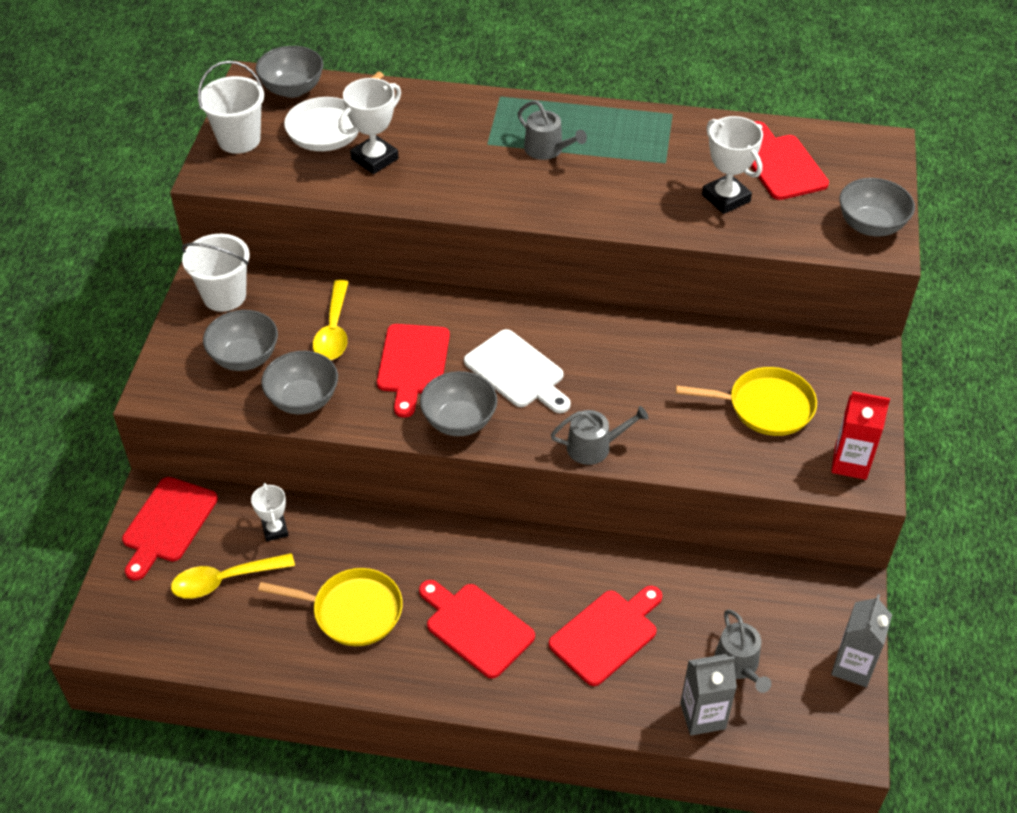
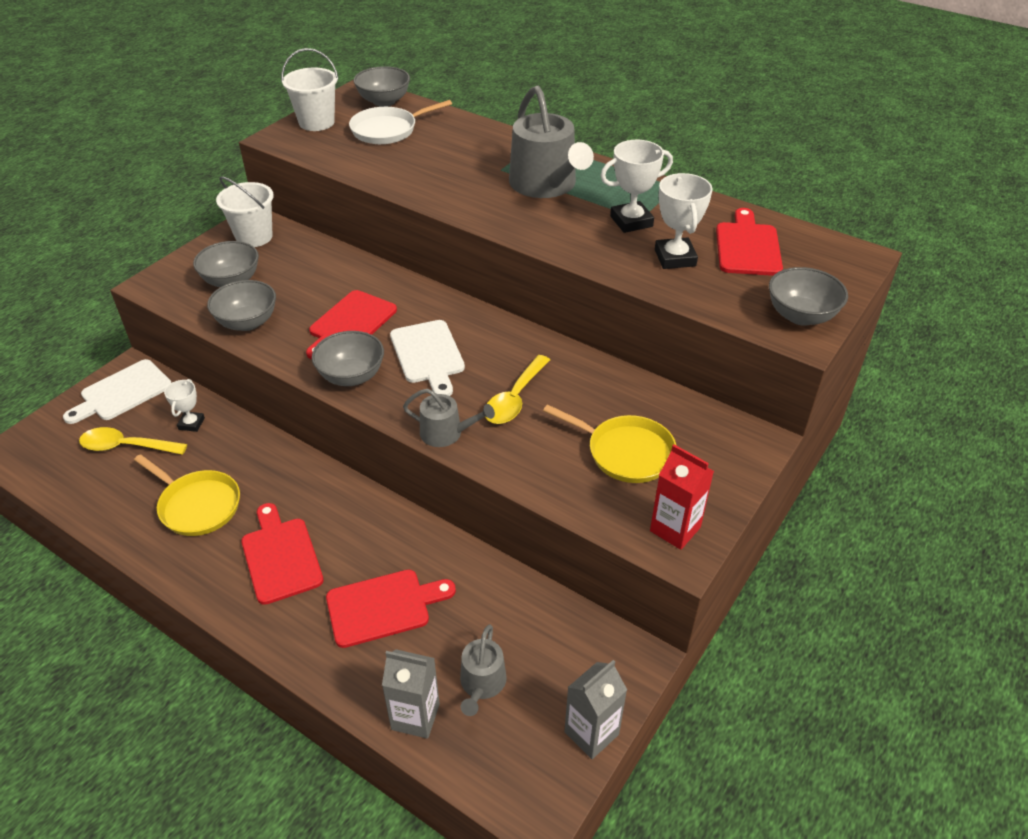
camera: 25 degrees right, 5 degrees down
(168, 524) = (122, 392): red cutting board -> white cutting board
(334, 330) = (311, 282): yellow spoon -> yellow spoon (515, 399)
(374, 159) = (403, 158): white trophy -> white trophy (631, 221)
(547, 149) = (546, 185): grey watering can -> grey watering can, size x1.92

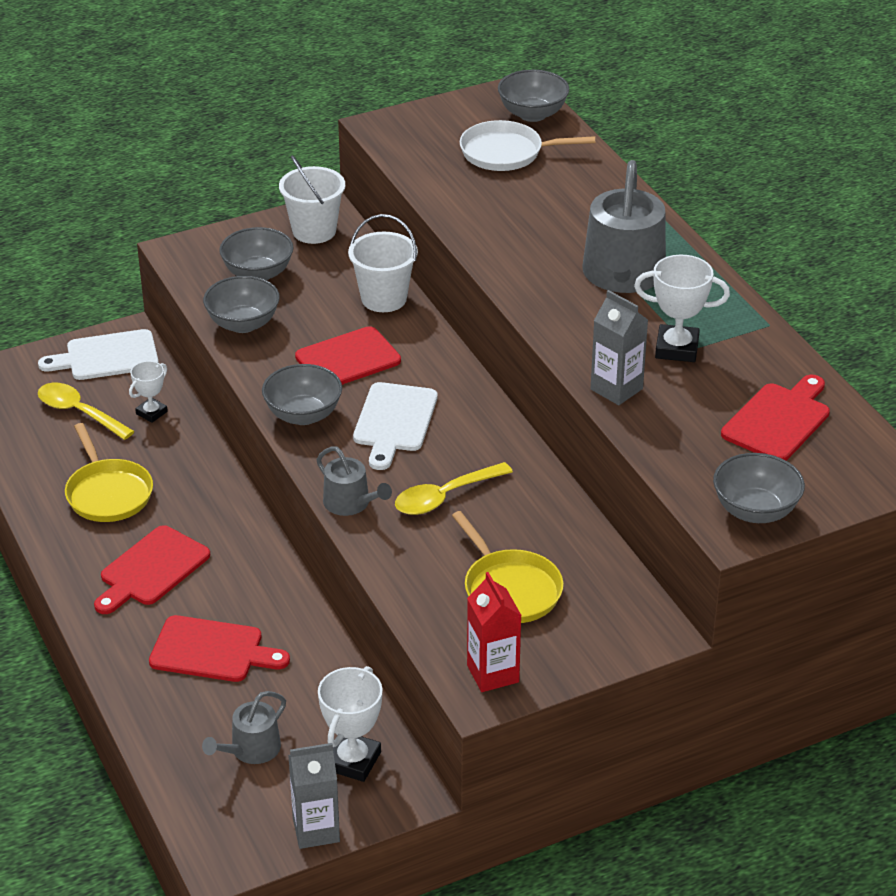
camera: 30 degrees right, 5 degrees down
(280, 556) = (151, 569): red cutting board -> red cutting board turned 150 degrees counterclockwise
(316, 122) = (437, 119): white bucket -> white bucket (384, 299)
(415, 716) = (174, 748): grey carton -> grey carton (616, 389)
(675, 258) = (683, 404): white trophy -> white trophy (353, 761)

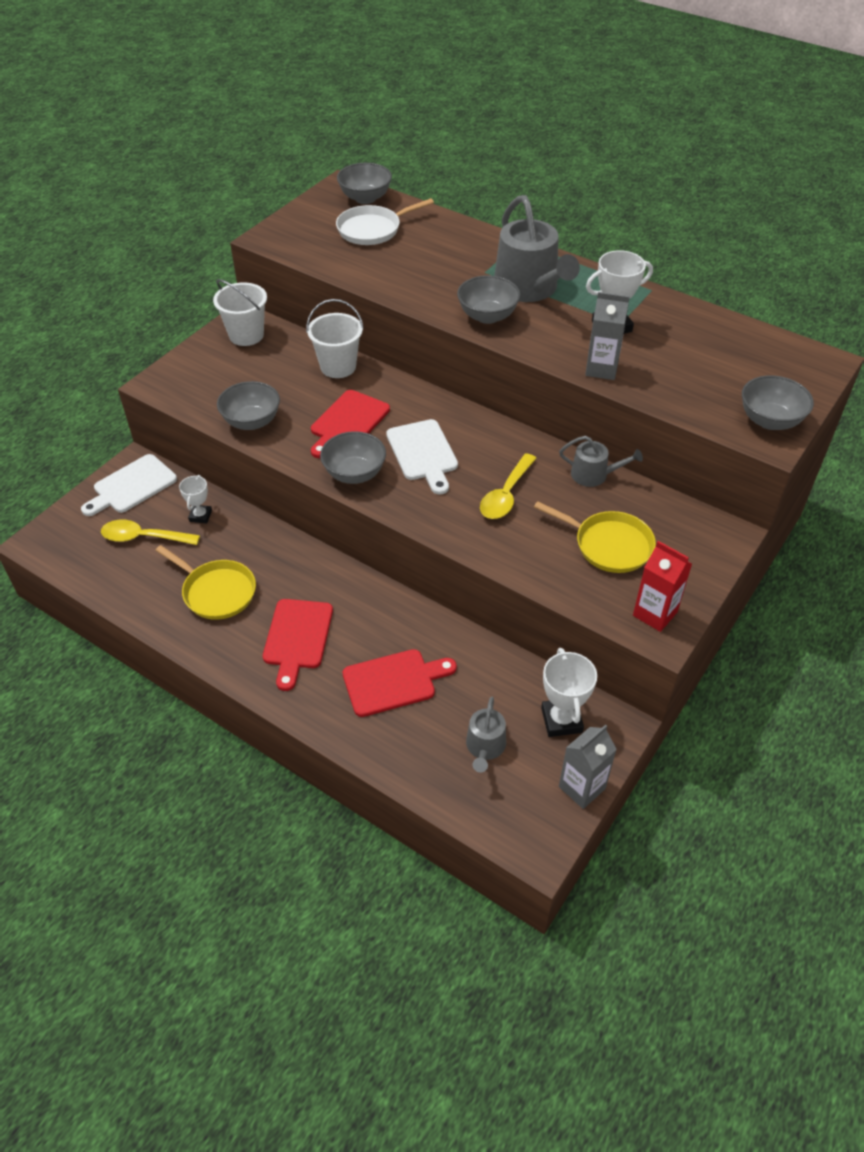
camera: 30 degrees left, 10 degrees up
(258, 274) = (231, 380): grey bowl -> grey bowl (487, 316)
(350, 503) = (446, 527): grey watering can -> grey watering can (594, 475)
(778, 420) = (721, 352): red cutting board -> none

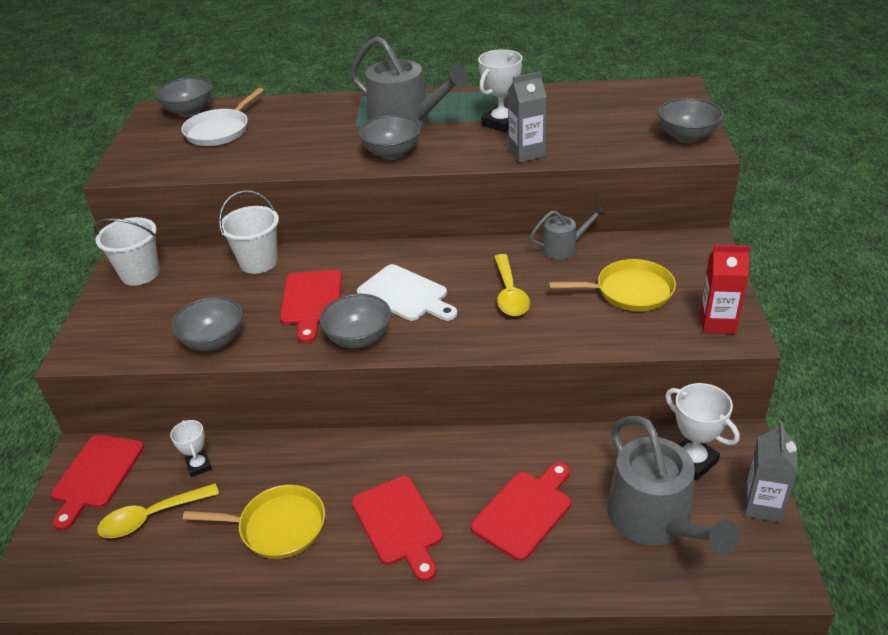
camera: 30 degrees left, 10 degrees down
(132, 486) = (96, 475): white cutting board -> red cutting board
(485, 747) = (655, 520): grey watering can -> grey watering can, size x1.92

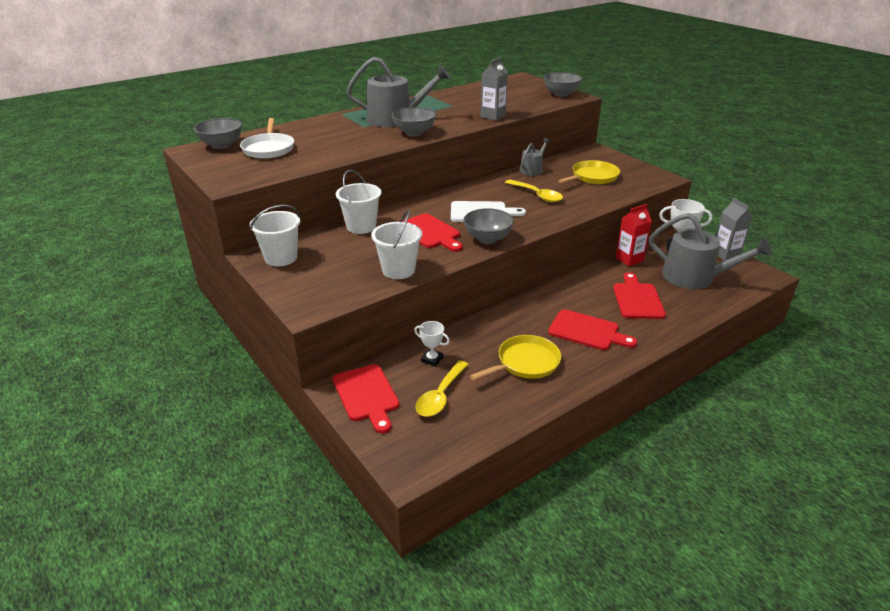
camera: 40 degrees left, 5 degrees down
(213, 341) = (398, 270): grey bowl -> white bucket
(501, 123) = (454, 108): white trophy -> none
(717, 323) = (649, 176): red carton -> red carton (629, 259)

